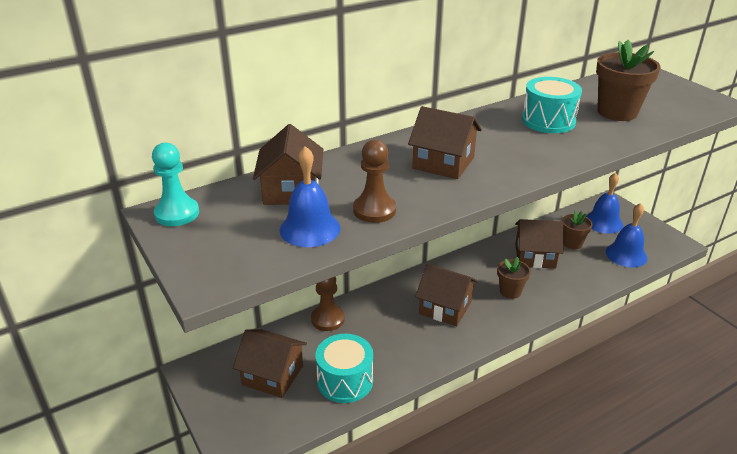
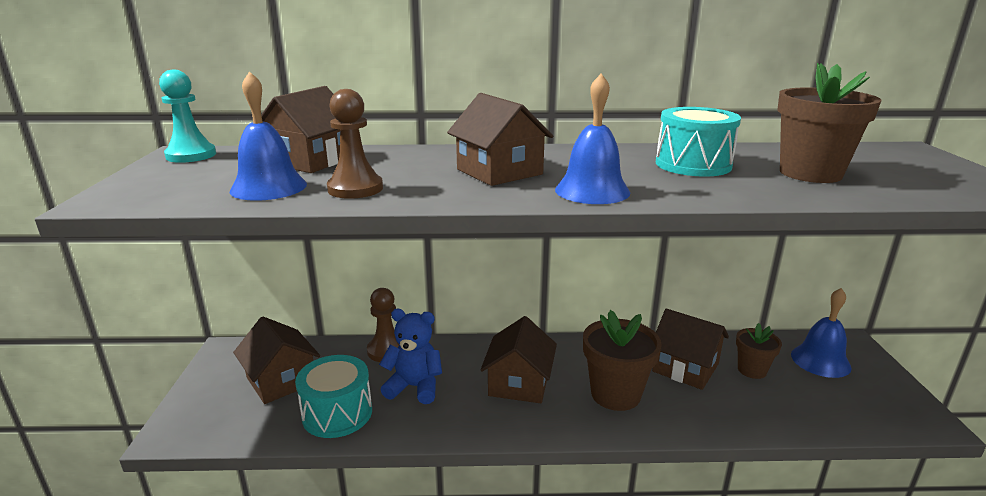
camera: 30 degrees right, 10 degrees down
(378, 339) = (414, 387): none -> blue teddy bear
(445, 307) = (519, 383): brown house -> brown house turned 45 degrees clockwise
(510, 291) = (615, 394): brown flower pot -> brown flower pot, size x1.69
(626, 254) = (826, 408): blue bell -> blue bell (592, 191)

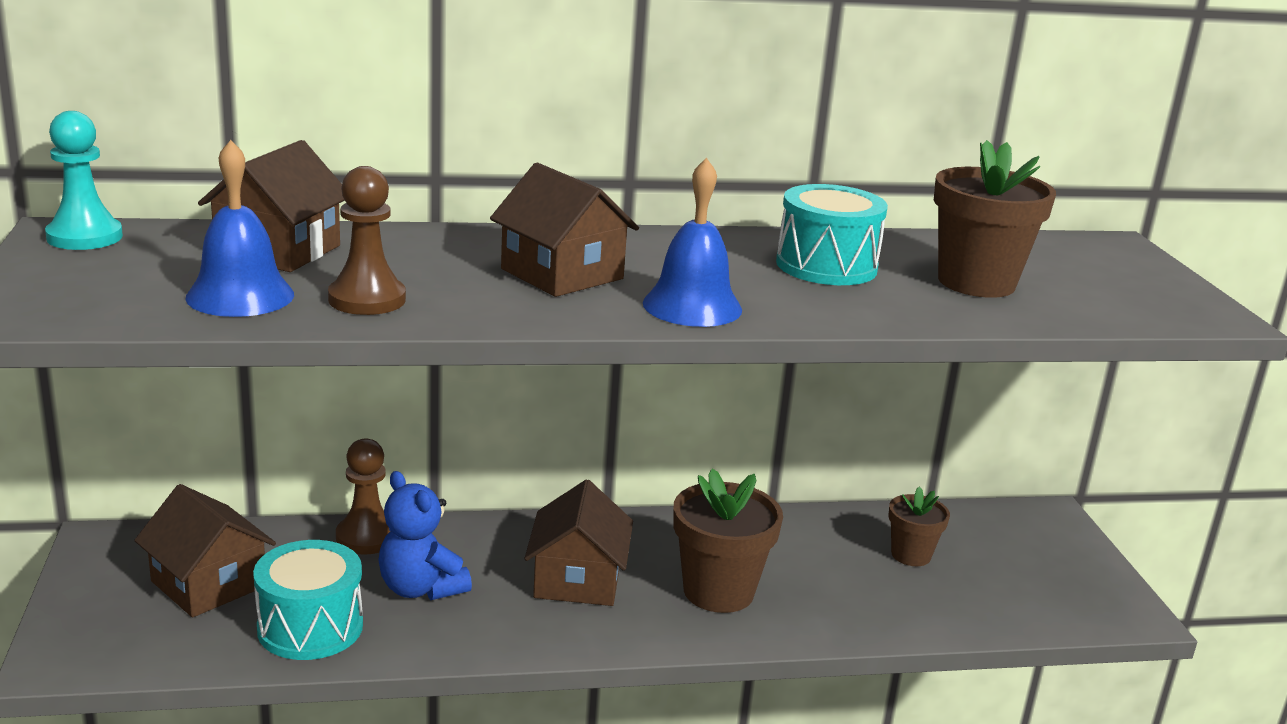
camera: 10 degrees left, 0 degrees up
(414, 387) = (421, 588): blue teddy bear -> blue teddy bear turned 135 degrees counterclockwise
(685, 367) = (818, 553): brown house -> none
(820, 360) = (1006, 540): blue bell -> none

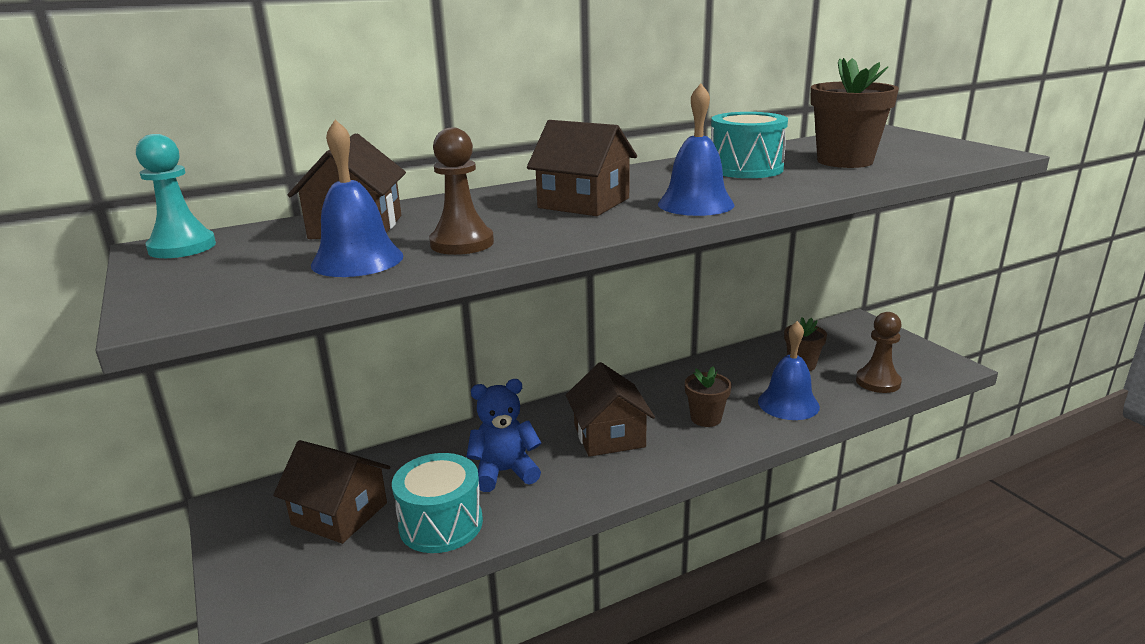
camera: 15 degrees left, 0 degrees up
(367, 537) = (440, 447): brown pawn -> brown pawn (878, 382)
(421, 588) = (504, 472): blue teddy bear -> blue teddy bear turned 135 degrees clockwise
(718, 591) = (706, 418): brown flower pot -> brown flower pot, size x0.59
(846, 602) = (788, 404): none -> blue bell

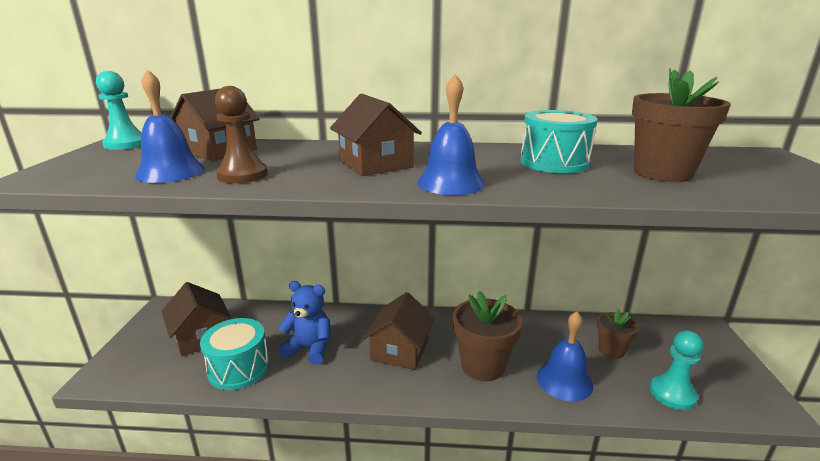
camera: 30 degrees right, 0 degrees up
(706, 418) = (483, 365): brown flower pot -> brown flower pot, size x1.69
(878, 382) = (672, 394): brown pawn -> turquoise pawn

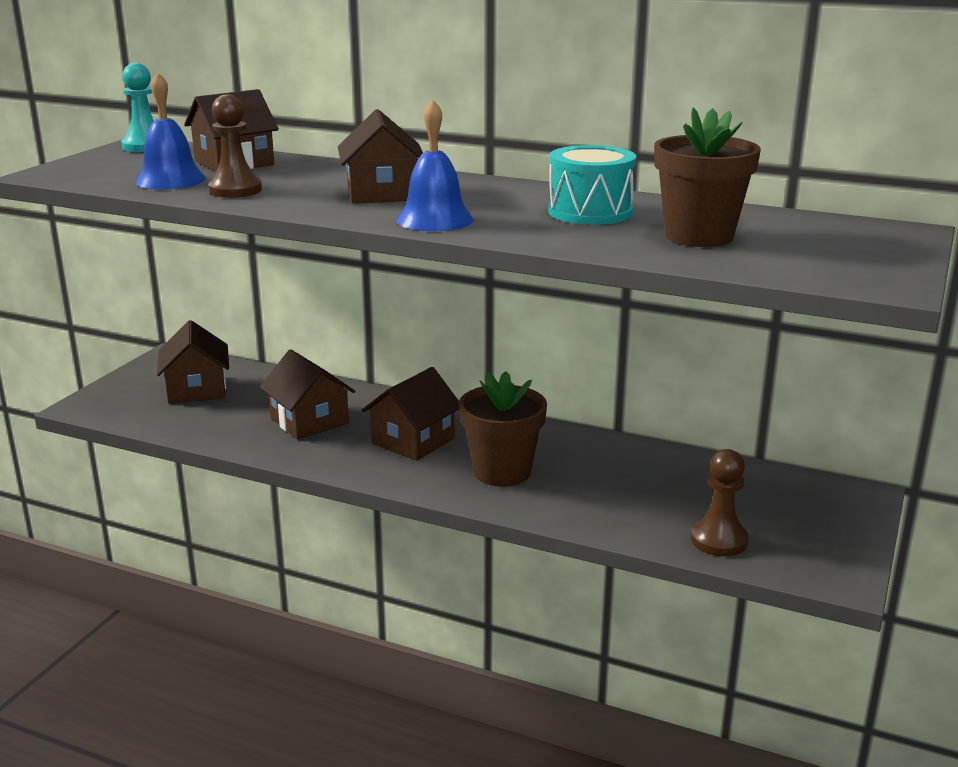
camera: 20 degrees right, 0 degrees up
(239, 368) = (223, 424): turquoise drum -> none
(309, 349) = (309, 421): blue teddy bear -> brown house
(564, 380) = (590, 503): blue bell -> none
(611, 350) = (687, 489): brown flower pot -> none
(672, 394) = (719, 540): turquoise pawn -> brown pawn

